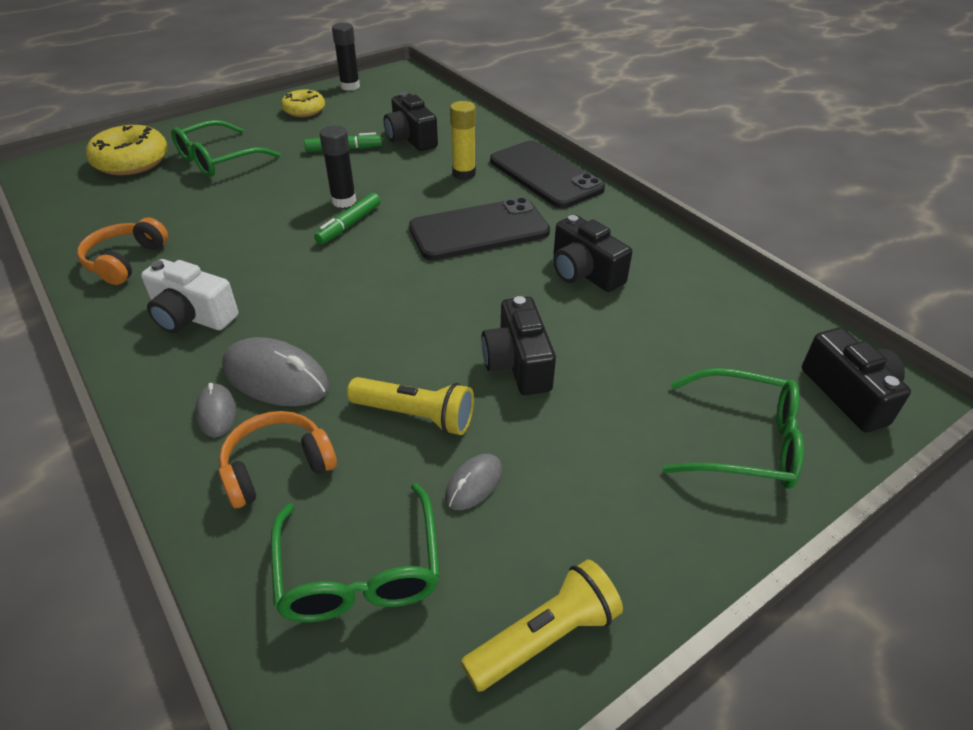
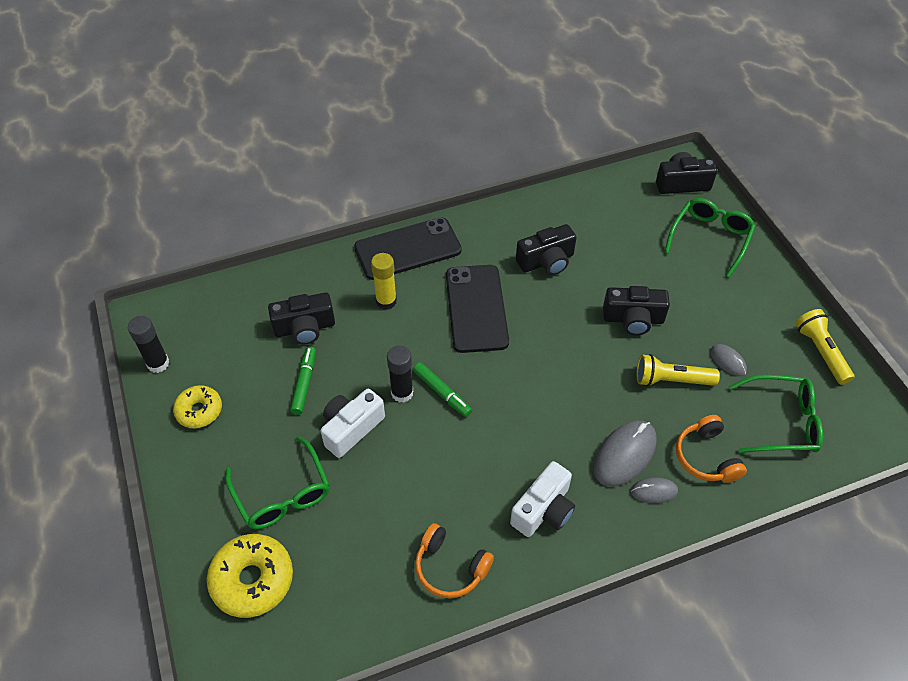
camera: 75 degrees left, 10 degrees up
(294, 180) = (351, 428): none -> white camera
(415, 415) = (671, 380): yellow flashlight -> yellow flashlight turned 120 degrees counterclockwise

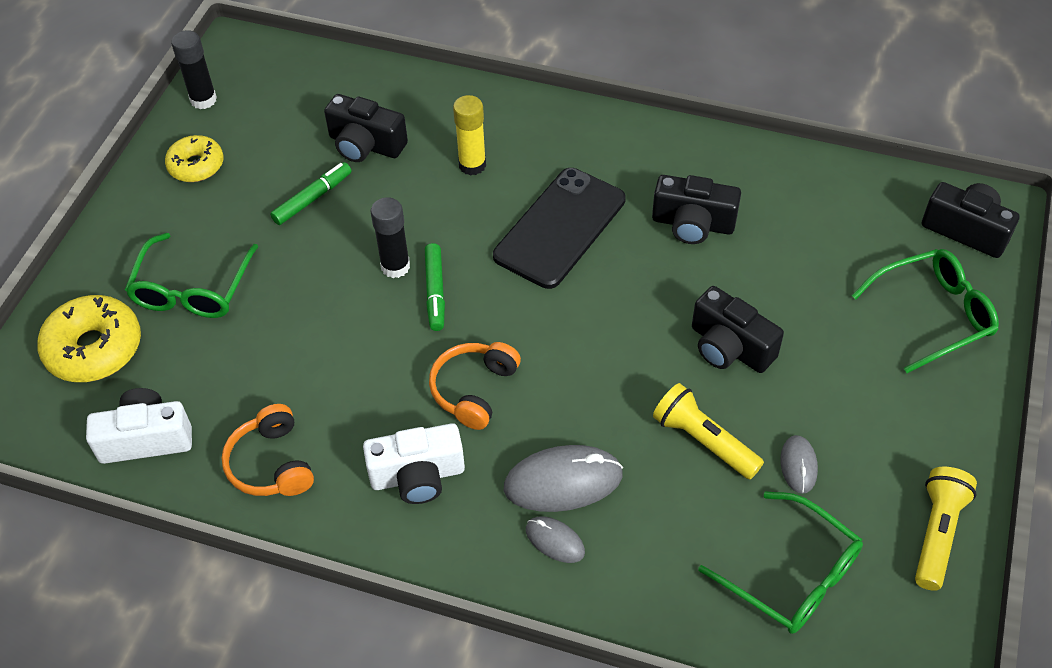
camera: 40 degrees right, 0 degrees up
(351, 428) = (313, 270): white camera -> white camera (146, 439)
(408, 249) = (550, 123): black phone -> none
(706, 457) = (654, 548): orange headphones -> orange headphones (474, 390)

